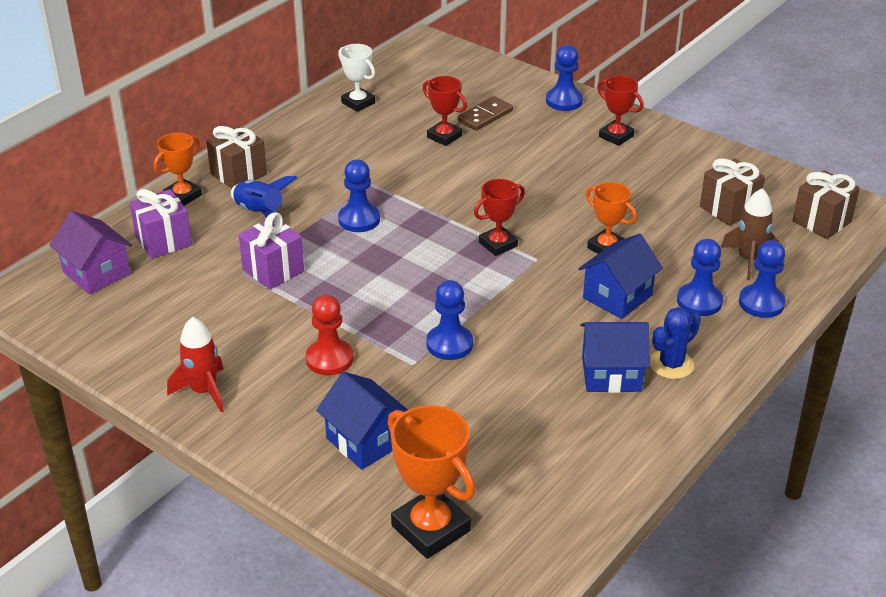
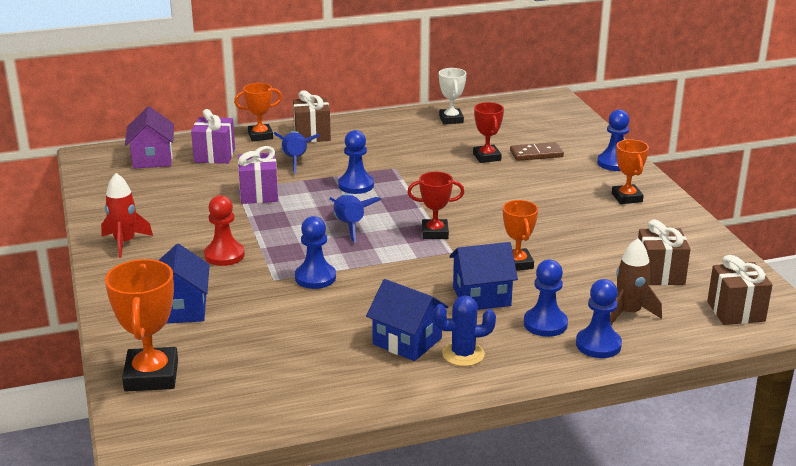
camera: 35 degrees right, 10 degrees down
(411, 270) = (350, 226): none -> blue rocket
(616, 136) = (627, 197): red trophy -> orange trophy

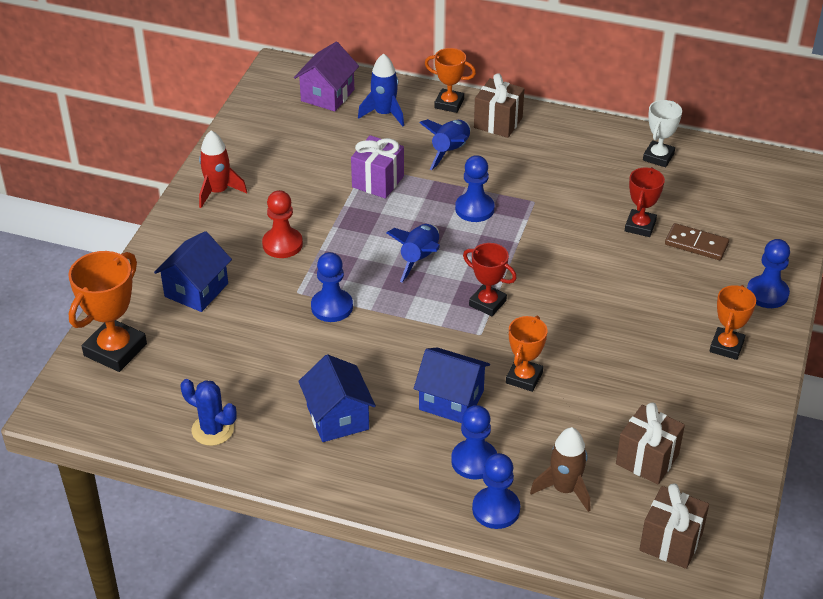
camera: 35 degrees right, 15 degrees up
(214, 156) = (384, 114): purple gift -> blue rocket
(463, 354) = (369, 456): blue cactus -> blue cactus (212, 430)

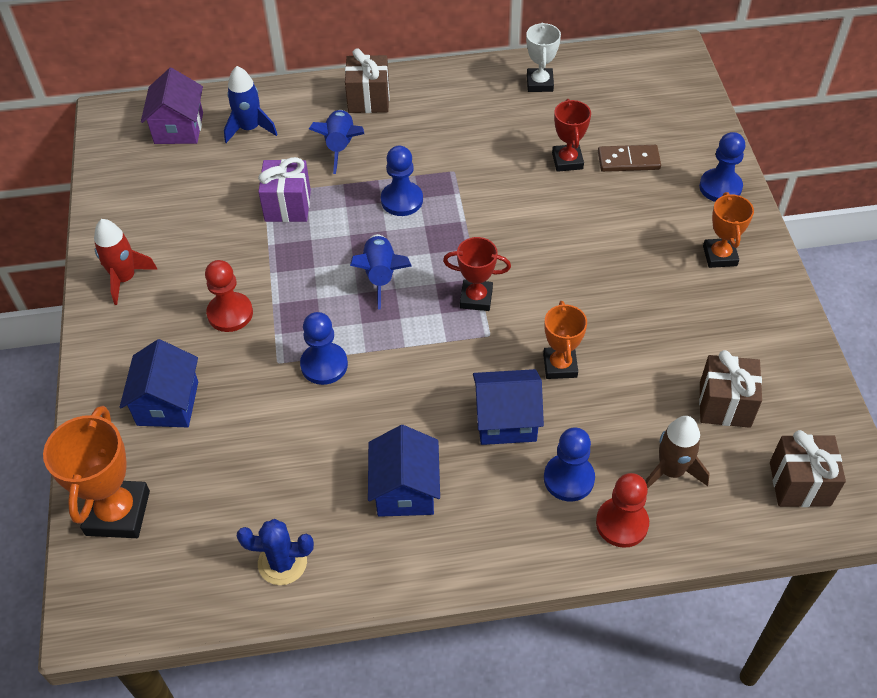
camera: 25 degrees left, 10 degrees up
(337, 417) = (405, 489): blue house -> blue house turned 45 degrees clockwise
(449, 104) = (308, 95): orange trophy -> none
(496, 509) = (622, 523): blue pawn -> red pawn

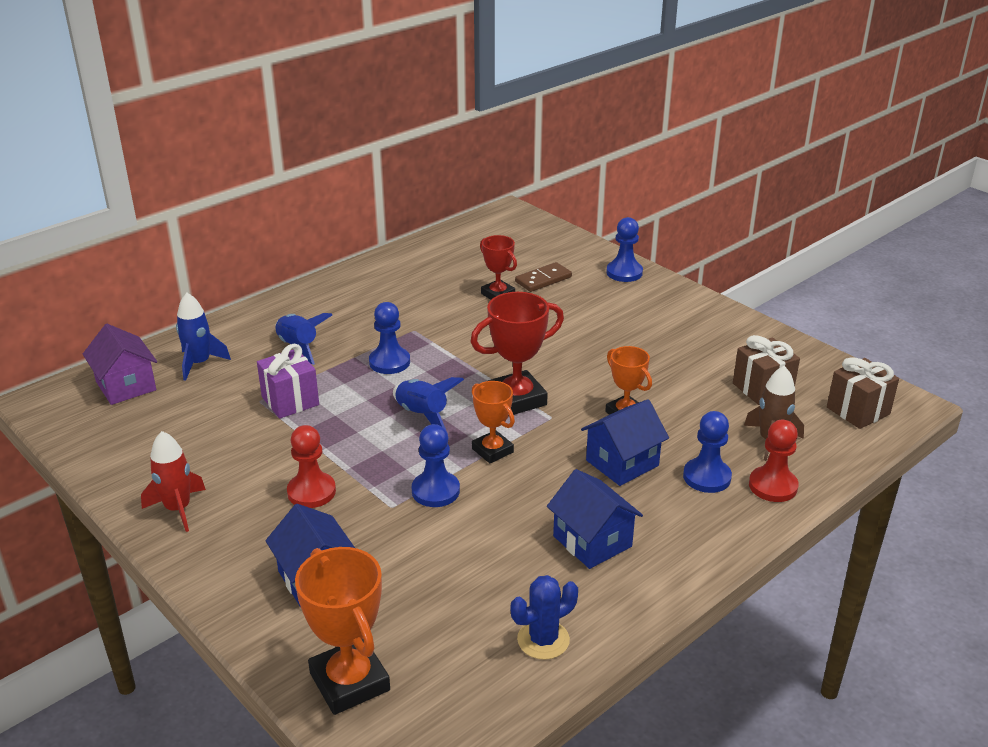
camera: 35 degrees left, 20 degrees down
(368, 99) = (292, 310): brown gift -> none
(476, 298) = (516, 399): red trophy -> red trophy, size x1.59
(539, 83) = (427, 258): white trophy -> none
(720, 256) = (666, 309): orange trophy -> orange trophy (492, 450)

